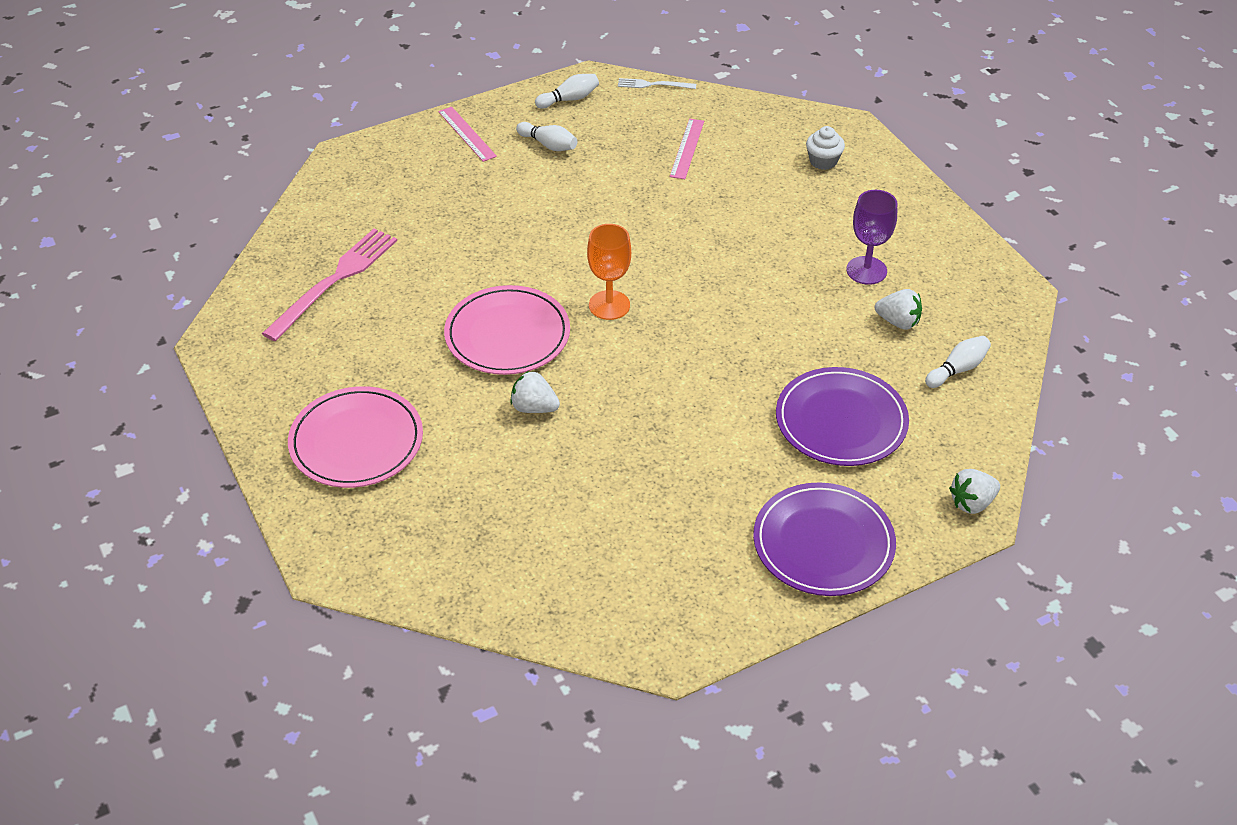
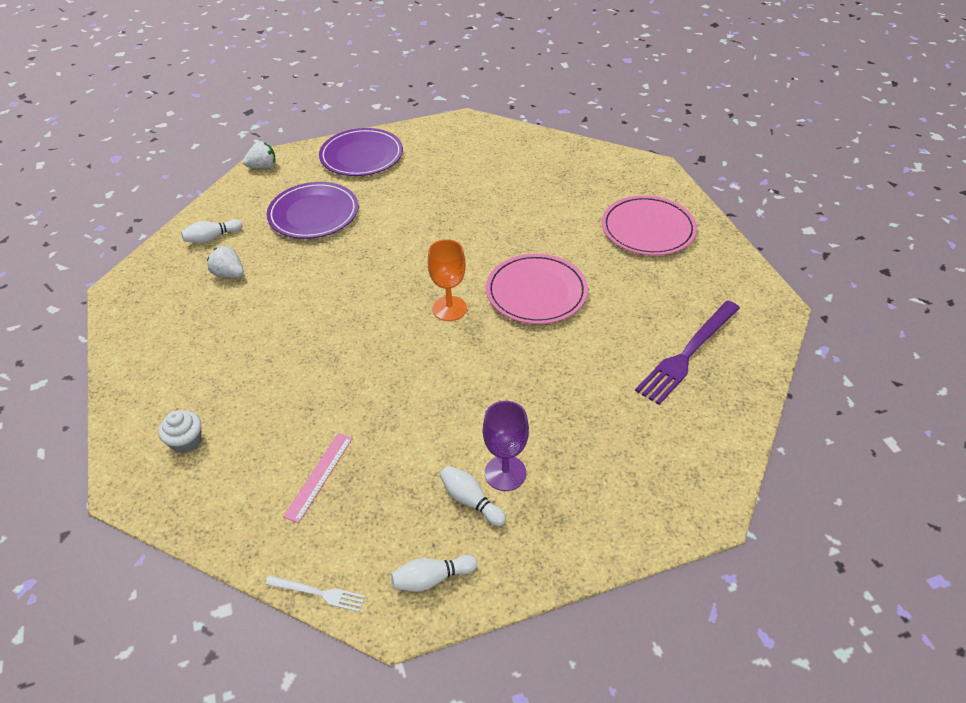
camera: 170 degrees left, 0 degrees up
(334, 281) = (688, 354): pink fork -> purple fork
(467, 134) = (564, 531): pink ruler -> none
(534, 407) = (521, 239): white strawberry -> none
(866, 270) = (224, 318): purple goblet -> purple goblet (505, 473)

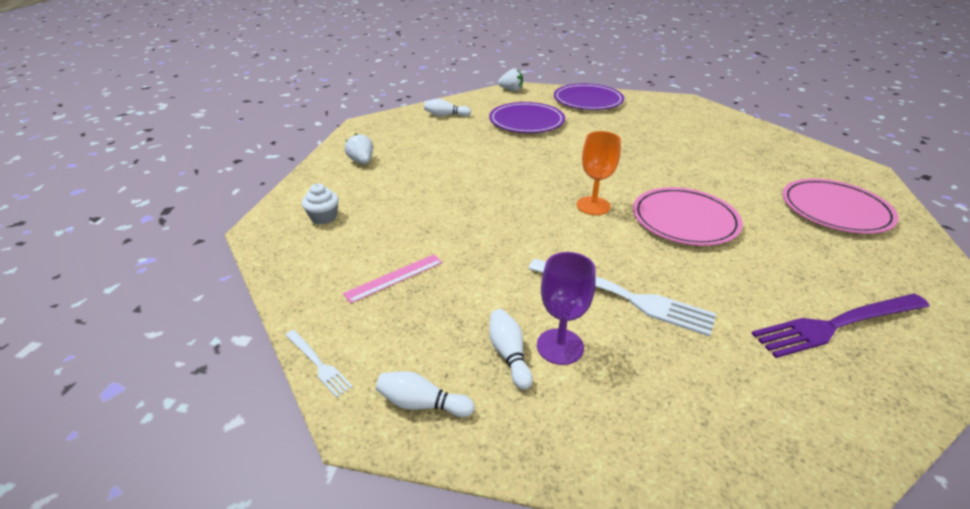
camera: 30 degrees right, 10 degrees down
(229, 274) = (439, 136): white strawberry -> white strawberry (362, 161)
(528, 400) = (624, 296): none -> white fork

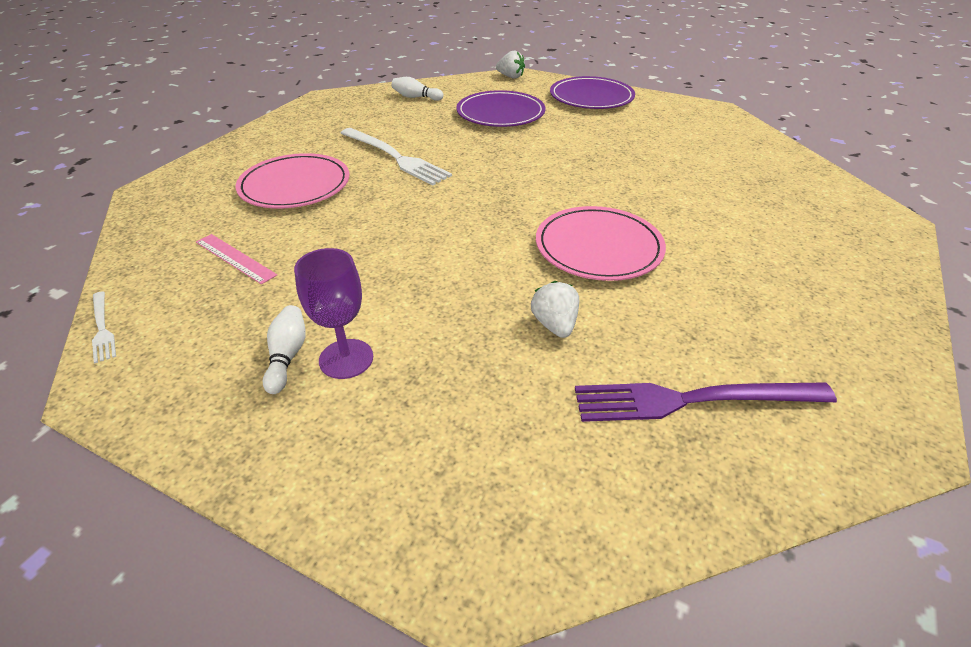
camera: 15 degrees right, 5 degrees up
(324, 217) = (214, 187): white cupcake -> none
(362, 161) = (293, 136): white strawberry -> white strawberry (554, 325)
(394, 278) = (235, 258): pink ruler -> pink ruler turned 60 degrees clockwise
(422, 404) = (166, 386): white bowling pin -> none
(593, 206) = (502, 216): orange goblet -> none
(624, 296) = (458, 320): white fork -> white fork (395, 157)
(835, 210) = (807, 264): pink plate -> pink plate (295, 185)

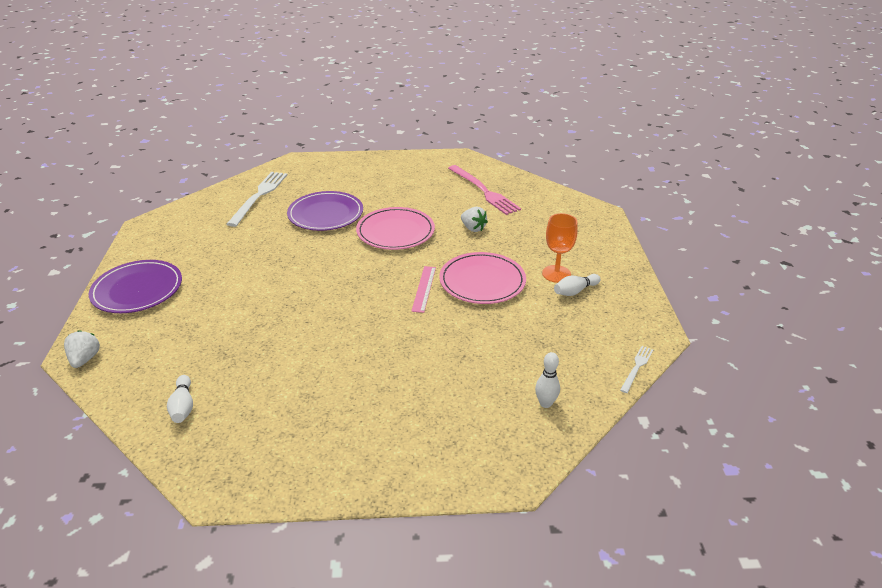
camera: 120 degrees left, 5 degrees down
(176, 237) = (545, 403): none -> white bowling pin
(235, 258) = (535, 357): pink ruler -> pink ruler (424, 288)
(295, 185) = (429, 386): pink plate -> pink plate (482, 281)
(346, 359) = (556, 274): purple goblet -> orange goblet
(395, 157) = (339, 354): white fork -> white fork (259, 196)
(500, 113) = (205, 330): purple plate -> purple plate (325, 214)
(554, 325) = (473, 228): white strawberry -> white strawberry turned 90 degrees counterclockwise
(692, 400) = (484, 191): purple fork -> pink fork

